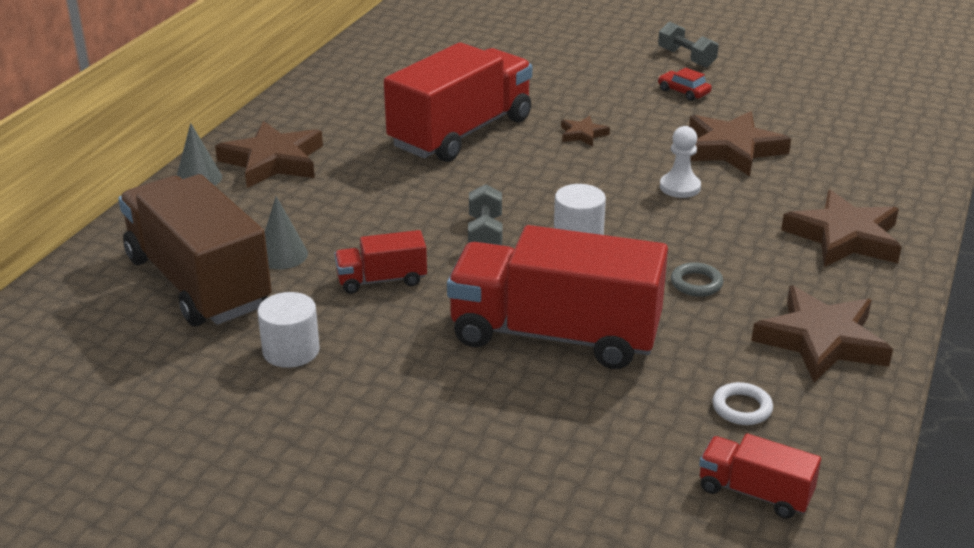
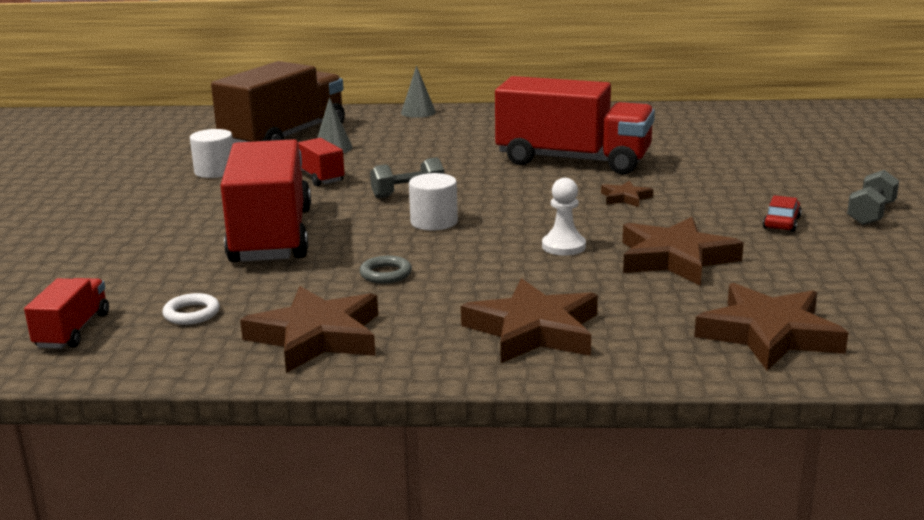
camera: 70 degrees right, 10 degrees down
(273, 161) = (462, 123): brown star -> brown star (768, 334)

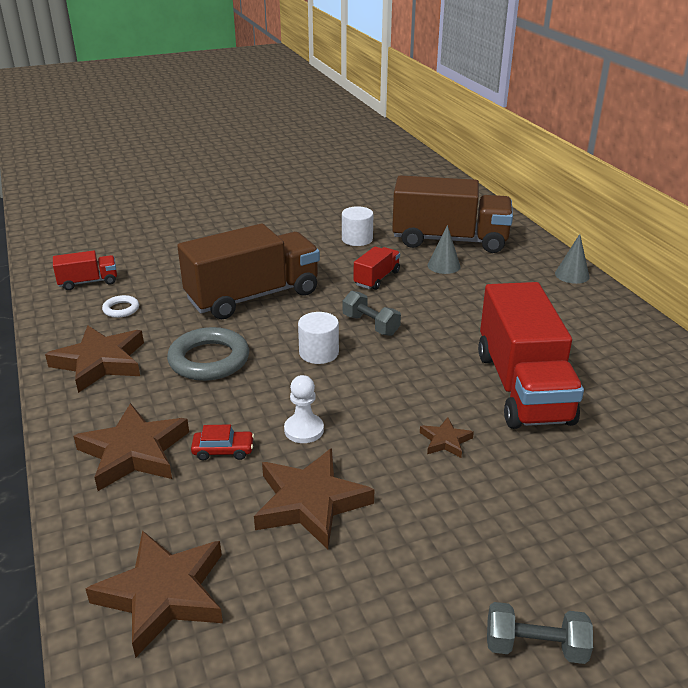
camera: 65 degrees right, 10 degrees up
(271, 236) = (253, 296): red truck -> brown truck
(386, 274) = (209, 360): grey ring -> grey ring, size x2.03
(781, 223) = (451, 566): red car -> red car (223, 450)

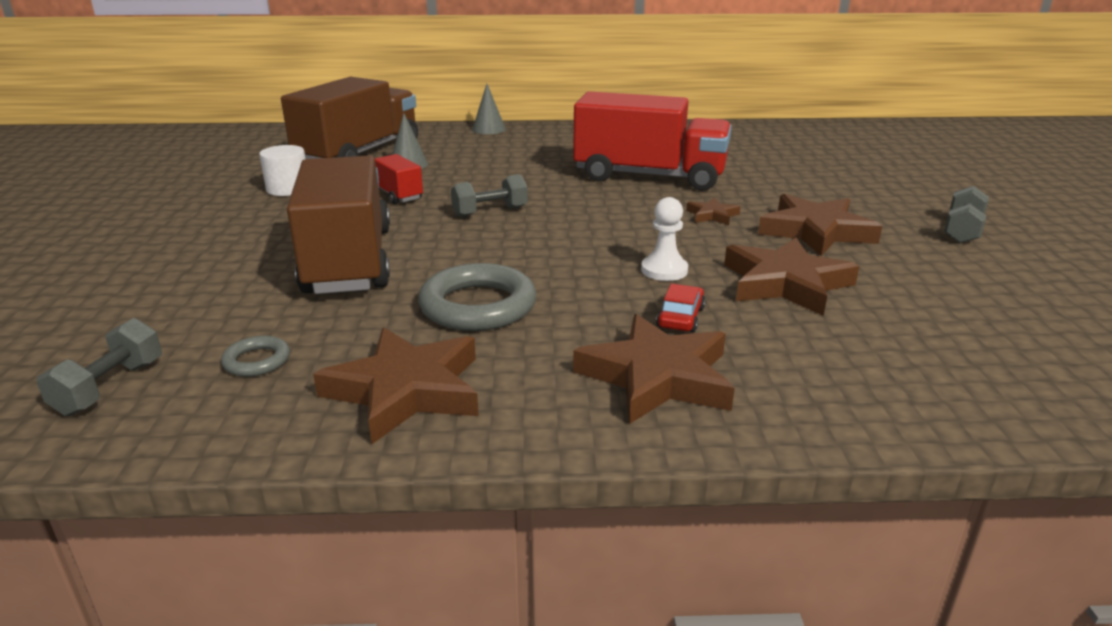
camera: 70 degrees left, 5 degrees down
(88, 282) = (110, 388): red truck -> grey dumbbell
(121, 309) = (257, 361): white ring -> grey ring
(163, 594) = (921, 377): brown star -> brown star (815, 231)
(319, 353) = (521, 243): white cylinder -> none

